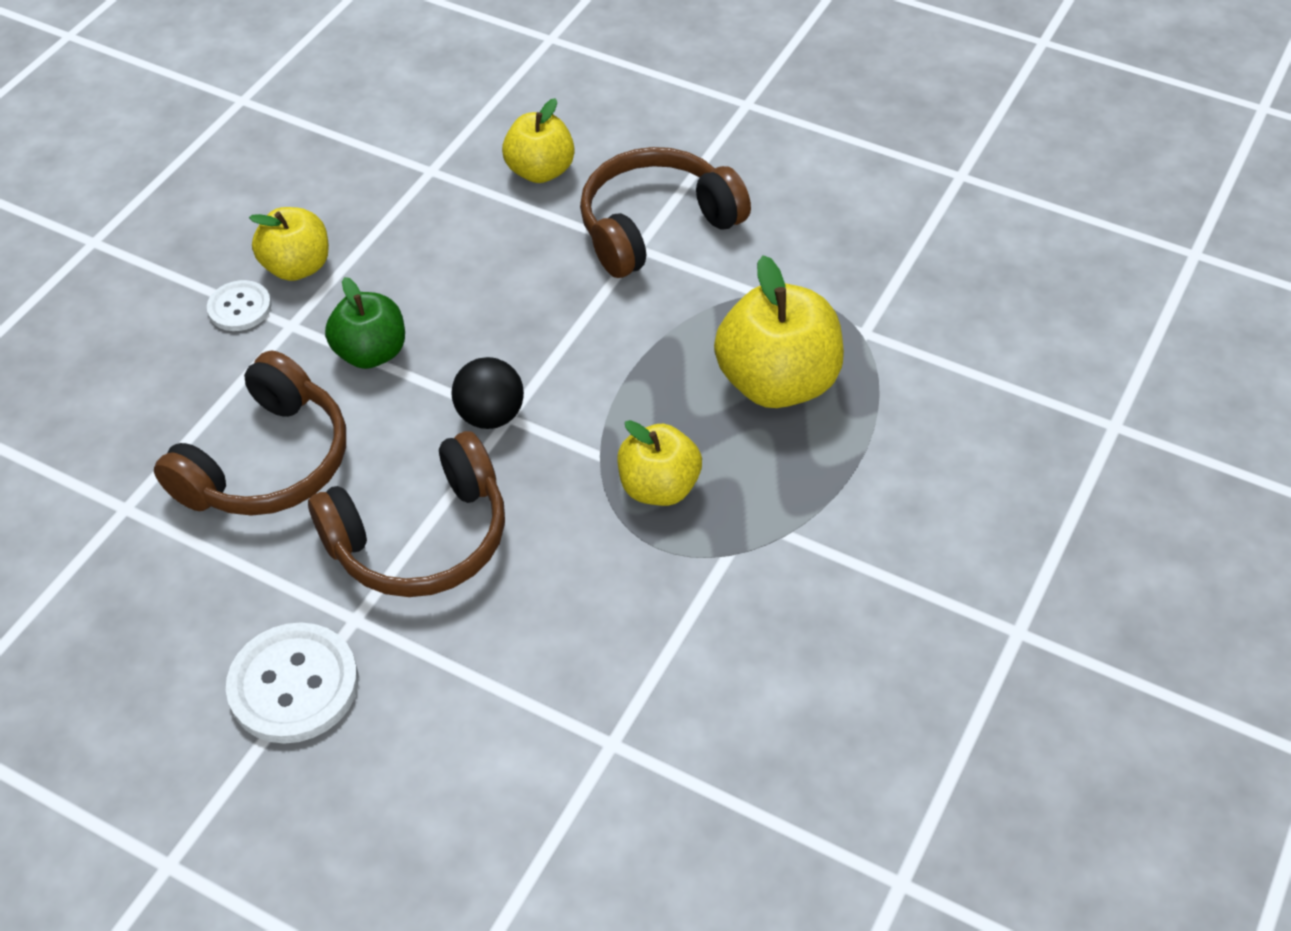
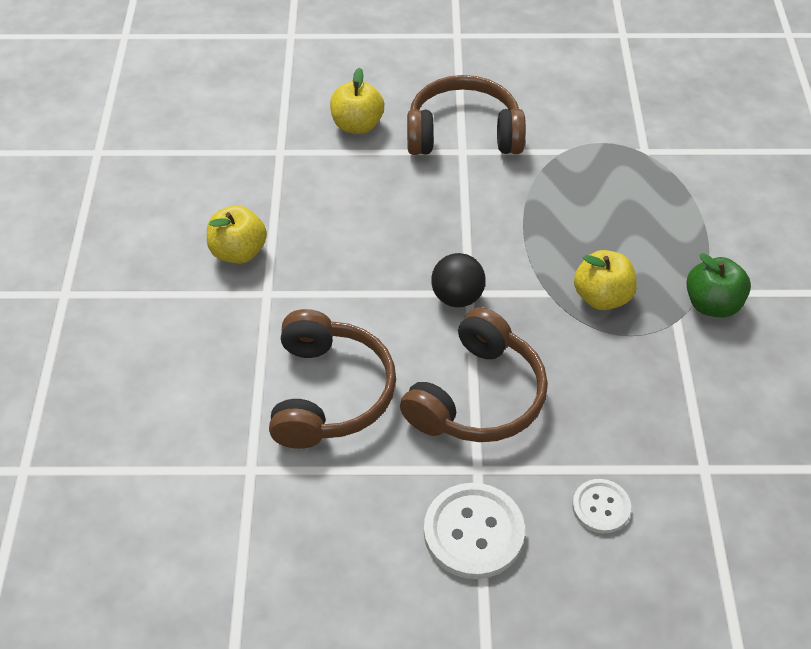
camera: 30 degrees left, 0 degrees up
(240, 307) = (219, 296): white button -> white button (601, 507)
(371, 353) = (341, 289): green apple -> green apple (712, 304)
(656, 226) = (463, 133): brown headphones -> brown headphones turned 60 degrees clockwise
(777, 382) = (619, 202): yellow apple -> none

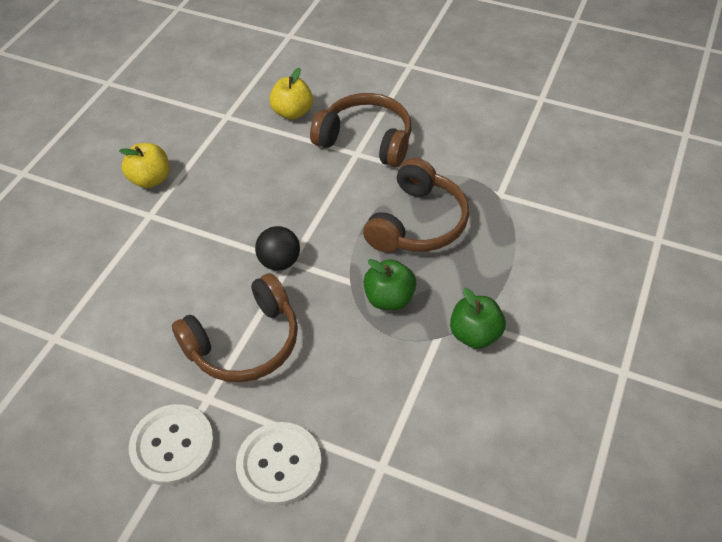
camera: 25 degrees right, 0 degrees up
(329, 393) = (143, 302): brown headphones -> brown headphones (417, 223)
(601, 507) = (279, 464): white button -> white button, size x1.72
(602, 297) = (389, 298): yellow apple -> green apple

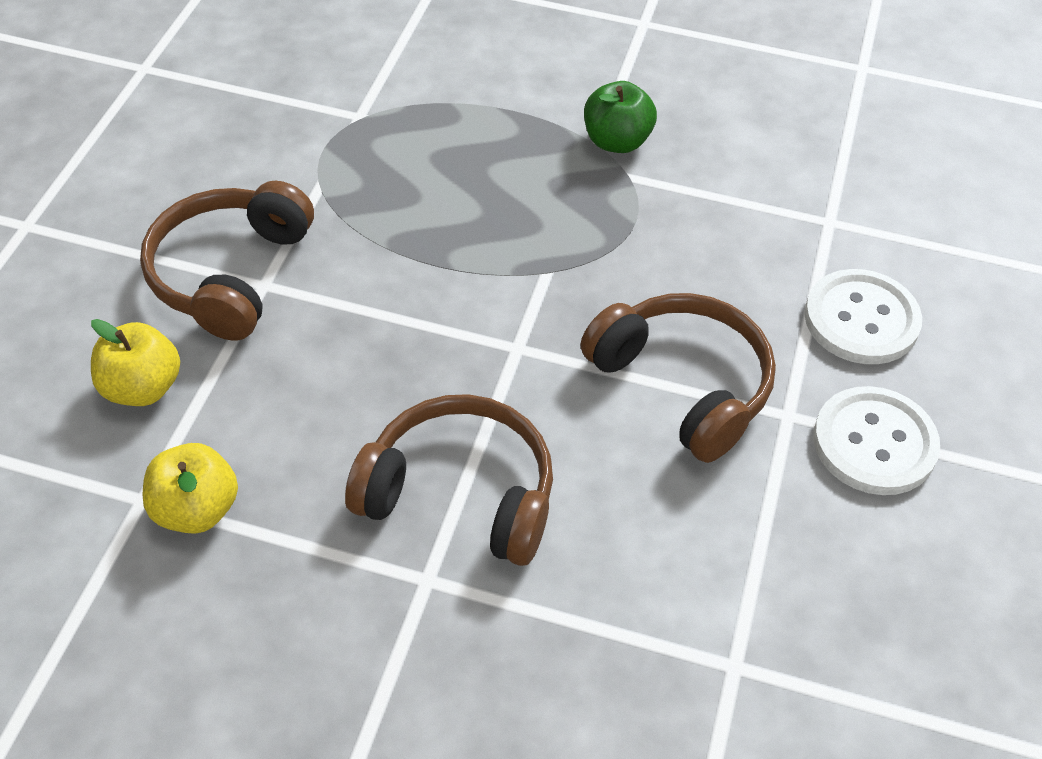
camera: 100 degrees left, 0 degrees up
(150, 179) = (329, 600): yellow apple -> yellow apple (196, 510)
(280, 262) = (519, 361): black ball -> none
(389, 298) = (572, 226): green apple -> none
(417, 223) = (422, 202): brown headphones -> brown headphones (460, 494)

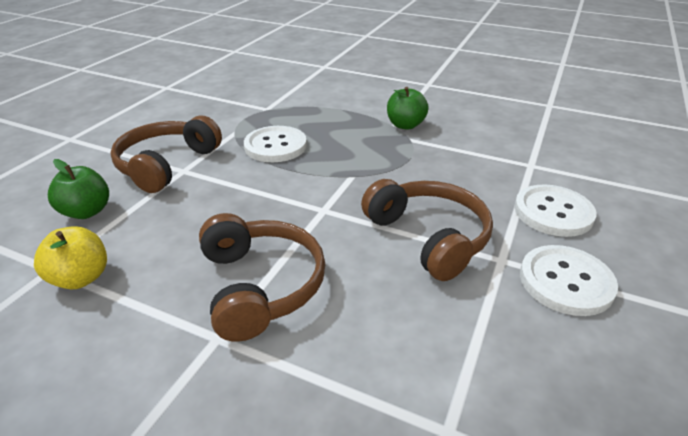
camera: 10 degrees right, 15 degrees down
(142, 388) = (86, 211): yellow apple -> green apple
(402, 213) = (275, 146): none -> white button
(460, 494) = (260, 285): brown headphones -> brown headphones turned 45 degrees clockwise

